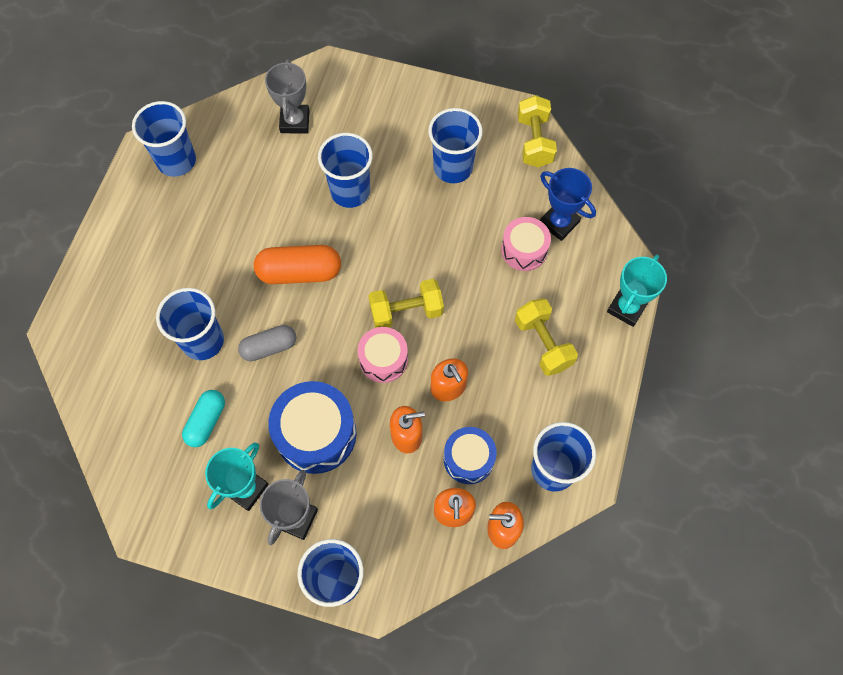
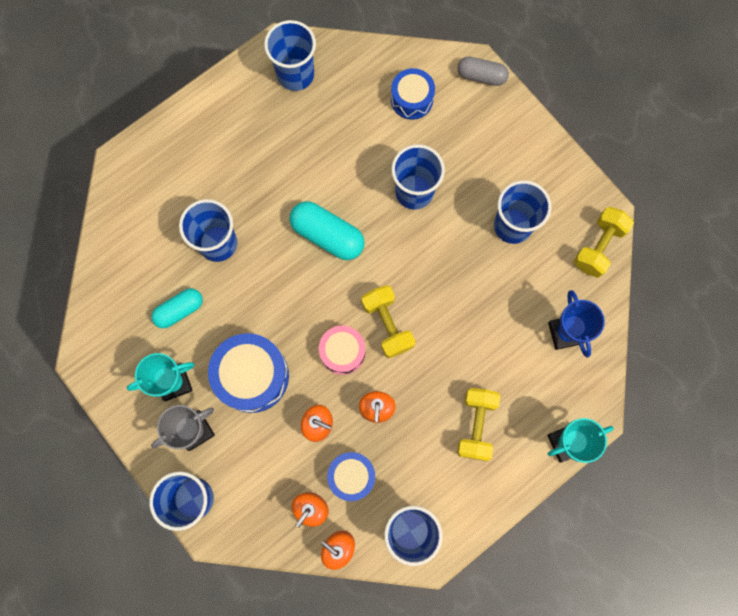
camera: 35 degrees right, 10 degrees up
(269, 347) = (263, 282): grey capsule -> grey capsule (481, 76)
(294, 122) = (411, 99): grey trophy -> blue drum
(299, 272) = (327, 235): orange capsule -> turquoise capsule
(406, 311) = (387, 325): yellow dumbbell -> yellow dumbbell turned 45 degrees clockwise
(524, 250) = (519, 336): pink drum -> none

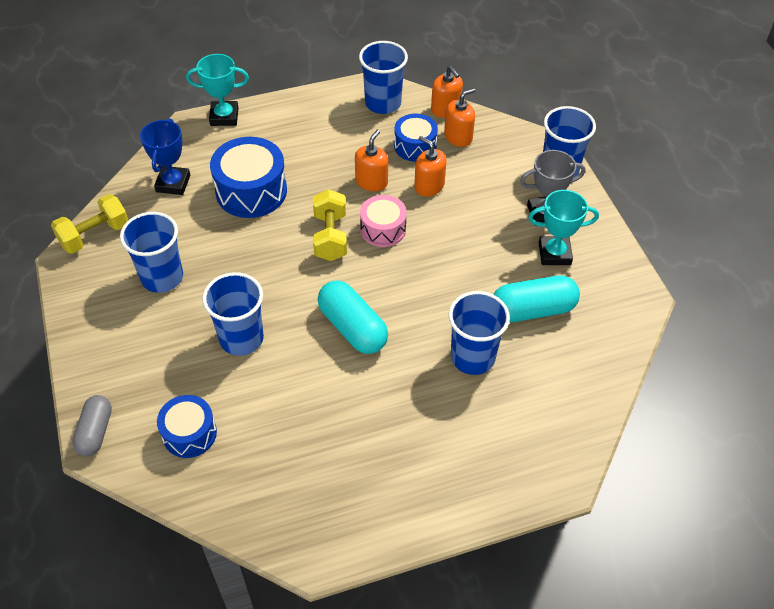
camera: 160 degrees left, 25 degrees down
(179, 310) = (532, 310): turquoise capsule -> turquoise capsule, size x1.51
(252, 376) = (476, 237): blue drum -> blue drum (251, 191)
(295, 74) = (311, 512): blue cup -> none
(476, 425) = (291, 147): yellow dumbbell -> none
(481, 76) = (95, 431): grey capsule -> grey capsule turned 60 degrees clockwise

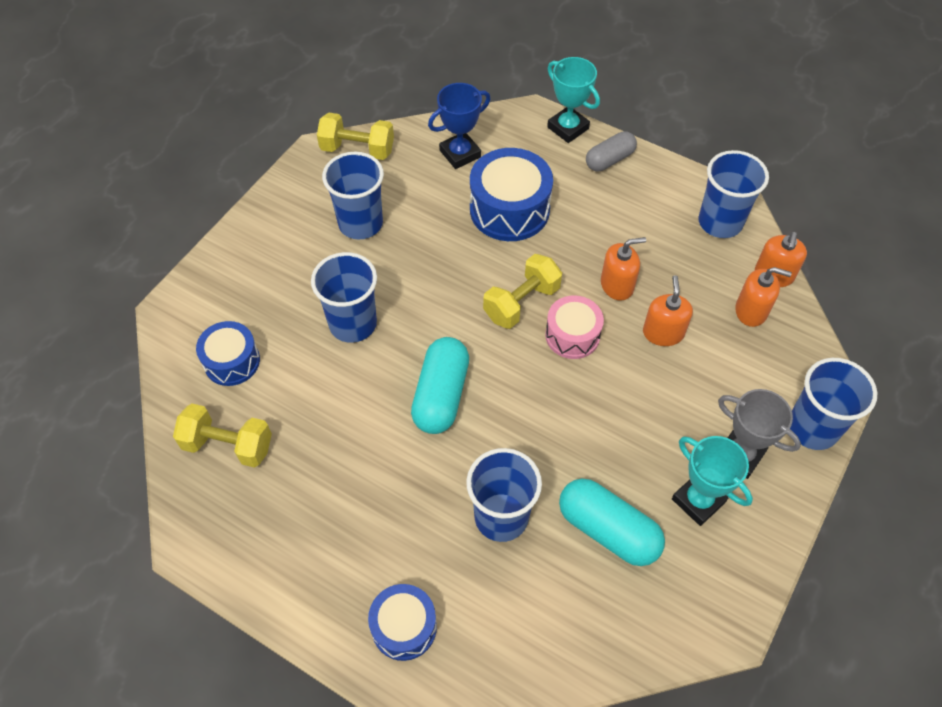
camera: 50 degrees right, 5 degrees up
(95, 431) = (182, 300): grey capsule -> grey capsule (609, 160)
(259, 481) = (228, 445): none -> yellow dumbbell
(415, 146) = (698, 286): blue drum -> blue drum (404, 627)

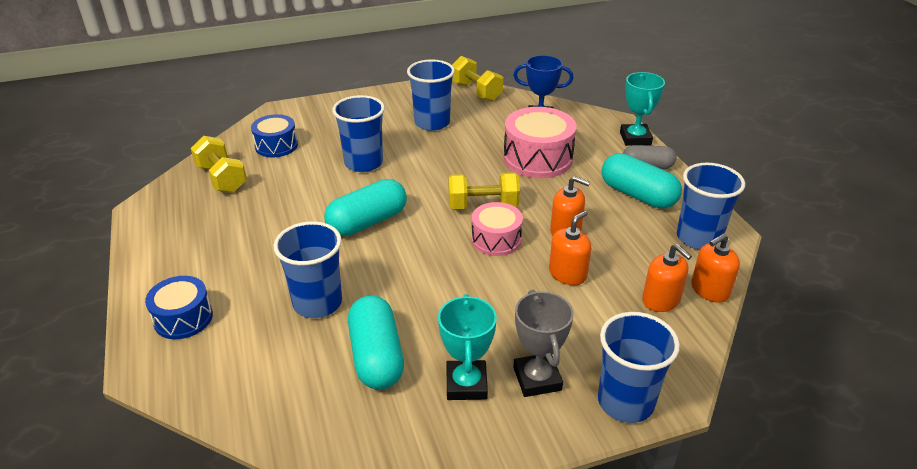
camera: 40 degrees right, 20 degrees down
(509, 209) = (537, 158): blue drum -> pink drum
(633, 202) = (638, 195): none -> turquoise capsule

